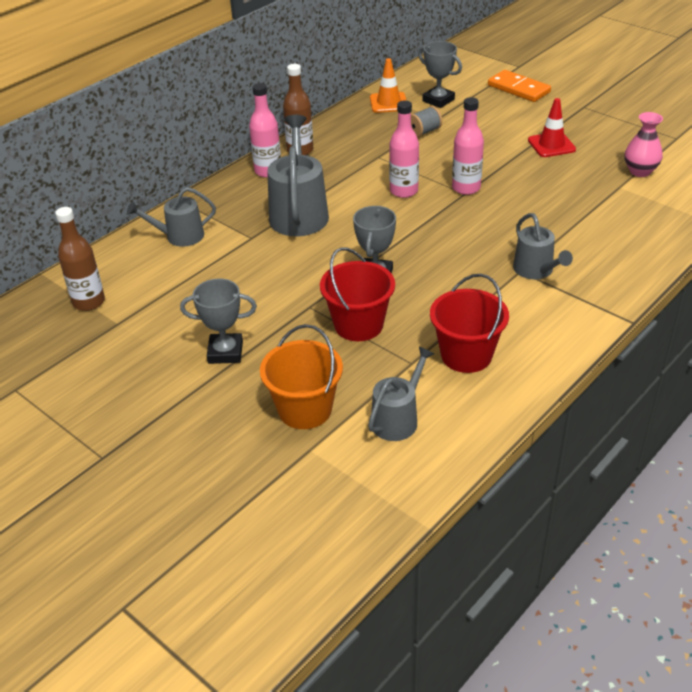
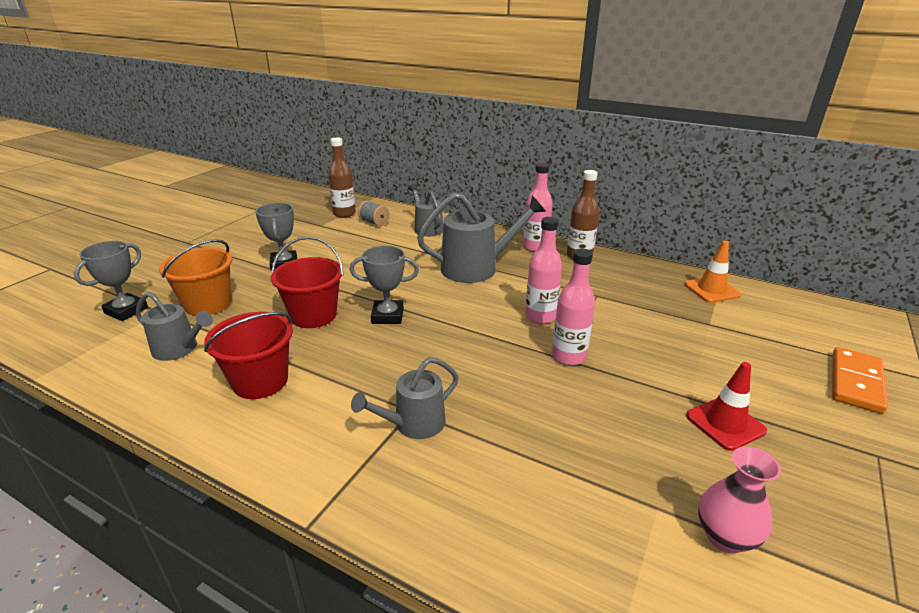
camera: 75 degrees right, 10 degrees down
(424, 132) = (670, 317): grey spool -> grey spool (374, 222)
(438, 100) = (751, 320): grey trophy -> grey trophy (126, 310)

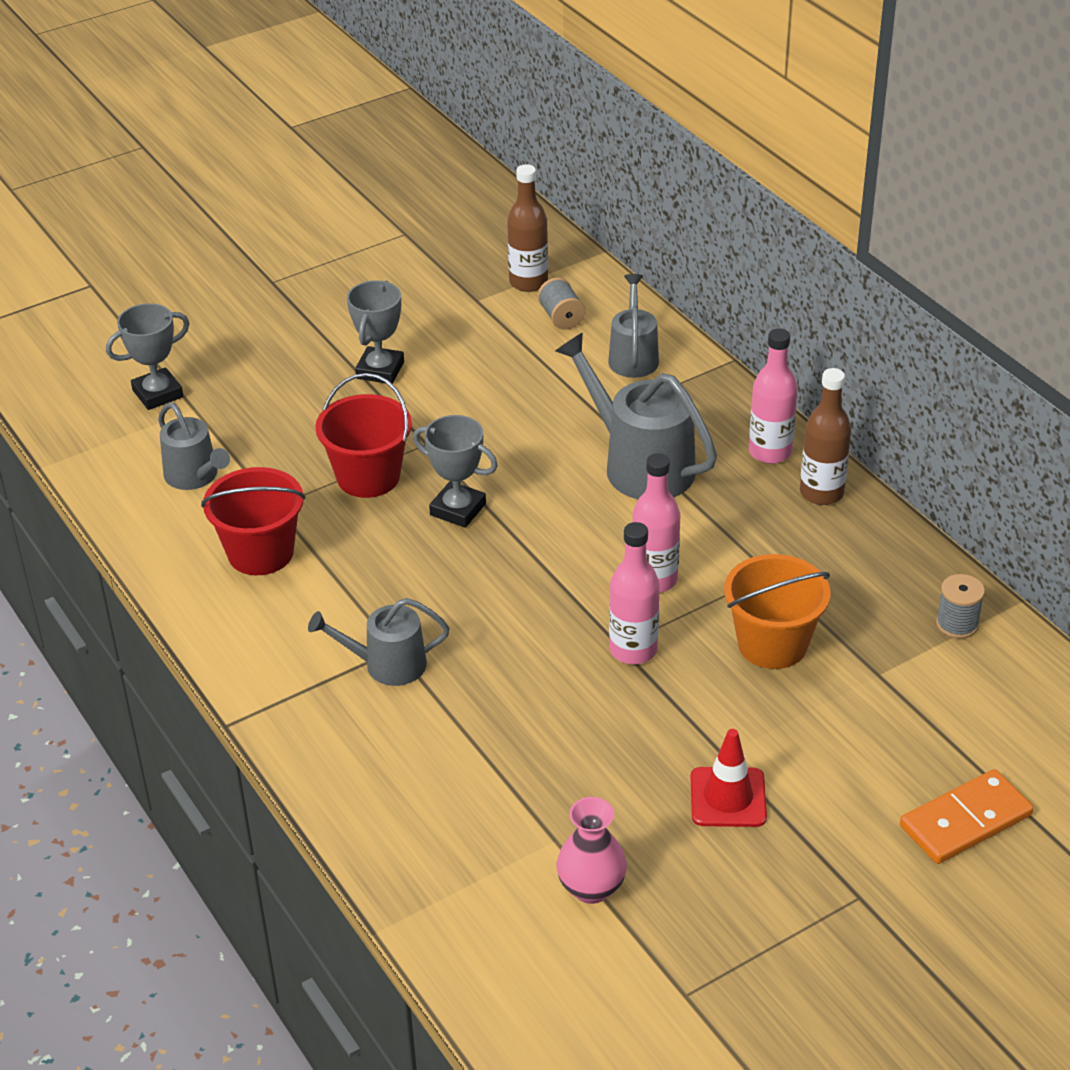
camera: 30 degrees right, 10 degrees up
(207, 304) = (253, 414): orange bucket -> orange bucket (772, 644)
(476, 268) = (640, 465): grey watering can -> grey watering can turned 150 degrees counterclockwise
(711, 290) = (957, 624): orange traffic cone -> grey spool

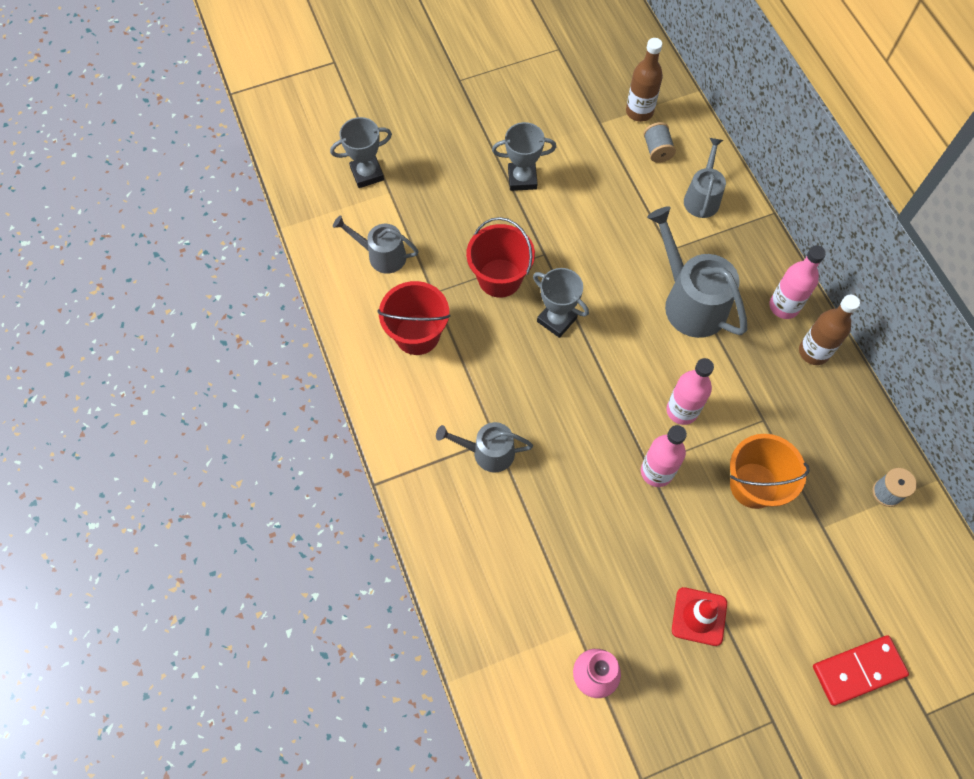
camera: 10 degrees right, 25 degrees up
(195, 476) = (382, 255): grey watering can -> grey watering can turned 135 degrees clockwise
(380, 370) = (522, 179): grey trophy -> grey trophy turned 60 degrees clockwise
(965, 821) = (858, 671): orange domino -> red domino

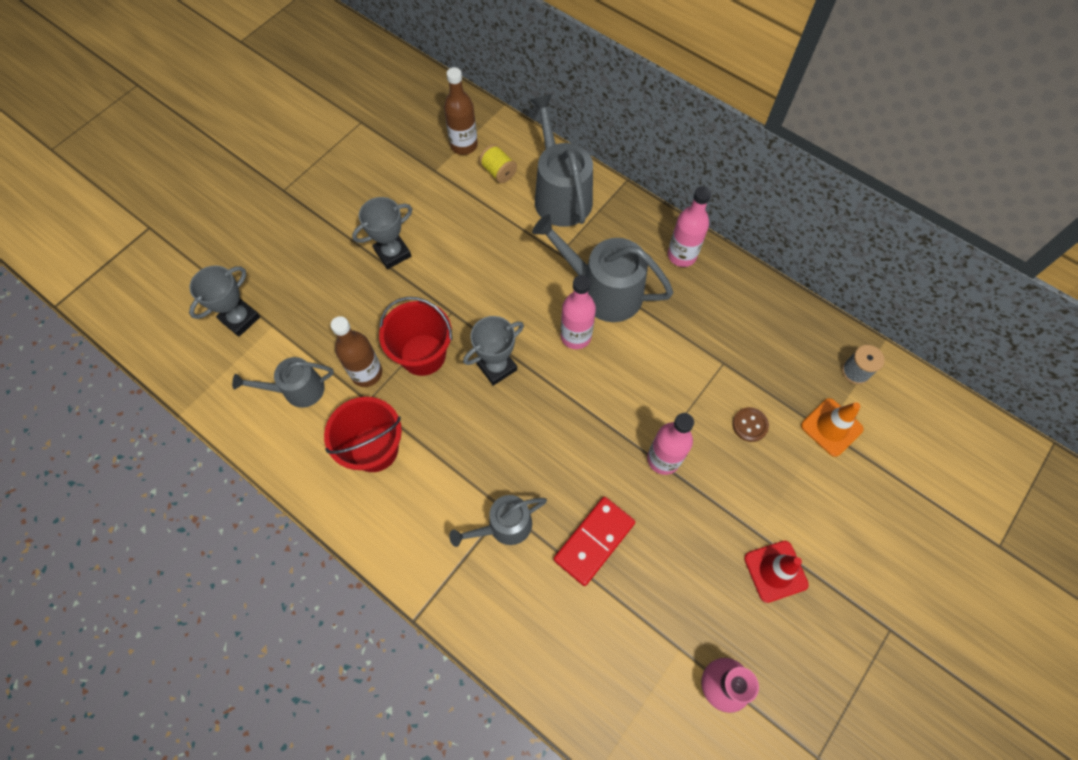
camera: 30 degrees left, 0 degrees up
(556, 320) = (497, 367): grey trophy -> grey trophy turned 45 degrees counterclockwise
(657, 150) = (498, 172): grey spool -> yellow spool
(682, 410) = (652, 391): pink bottle -> pink bottle (575, 336)
(702, 197) = (560, 195): grey watering can -> grey watering can, size x1.65
(754, 485) = (749, 425): orange bucket -> brown button
(813, 352) = (728, 282): brown bottle -> brown bottle (366, 373)
(830, 528) = (831, 427): none -> orange traffic cone
(858, 671) = (927, 540): red domino -> red domino (594, 541)

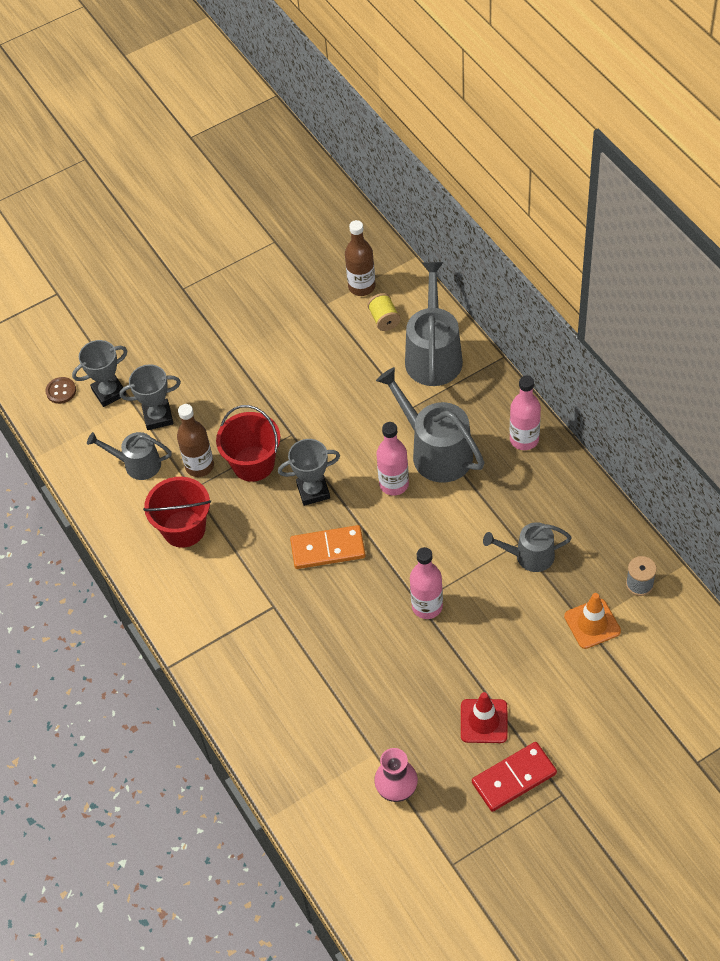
camera: 25 degrees right, 10 degrees down
(392, 253) = (259, 369): grey trophy -> grey trophy (158, 417)
(504, 526) = (268, 619): grey watering can -> grey watering can (529, 556)
(536, 426) = (328, 549): none -> orange domino
(594, 541) = (339, 653): red domino -> red domino (514, 778)
(749, 425) = (517, 601): brown button -> brown button (61, 391)

